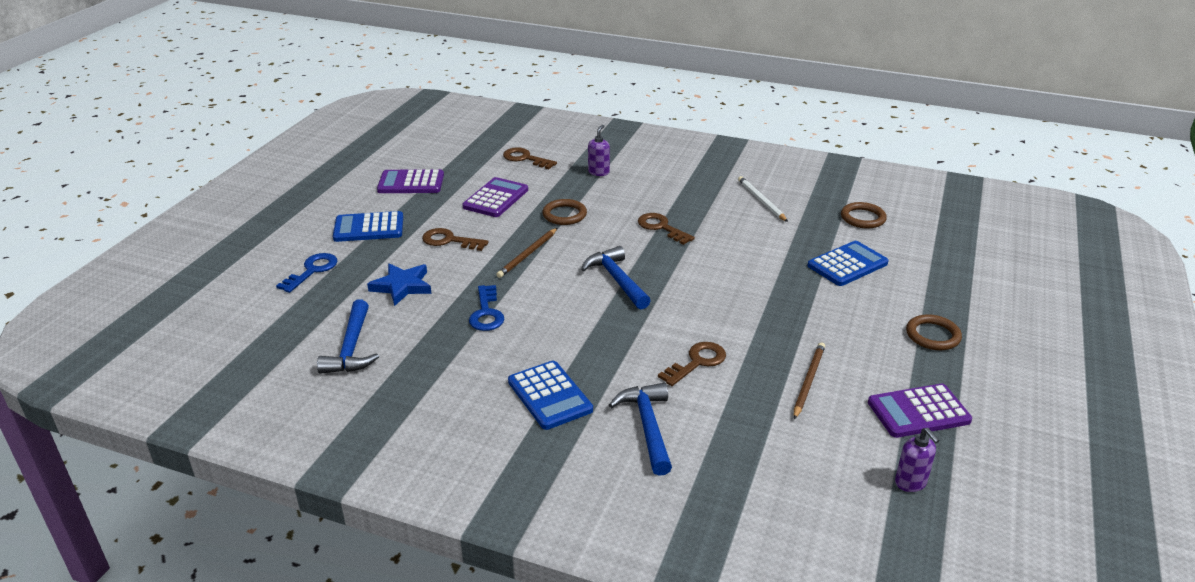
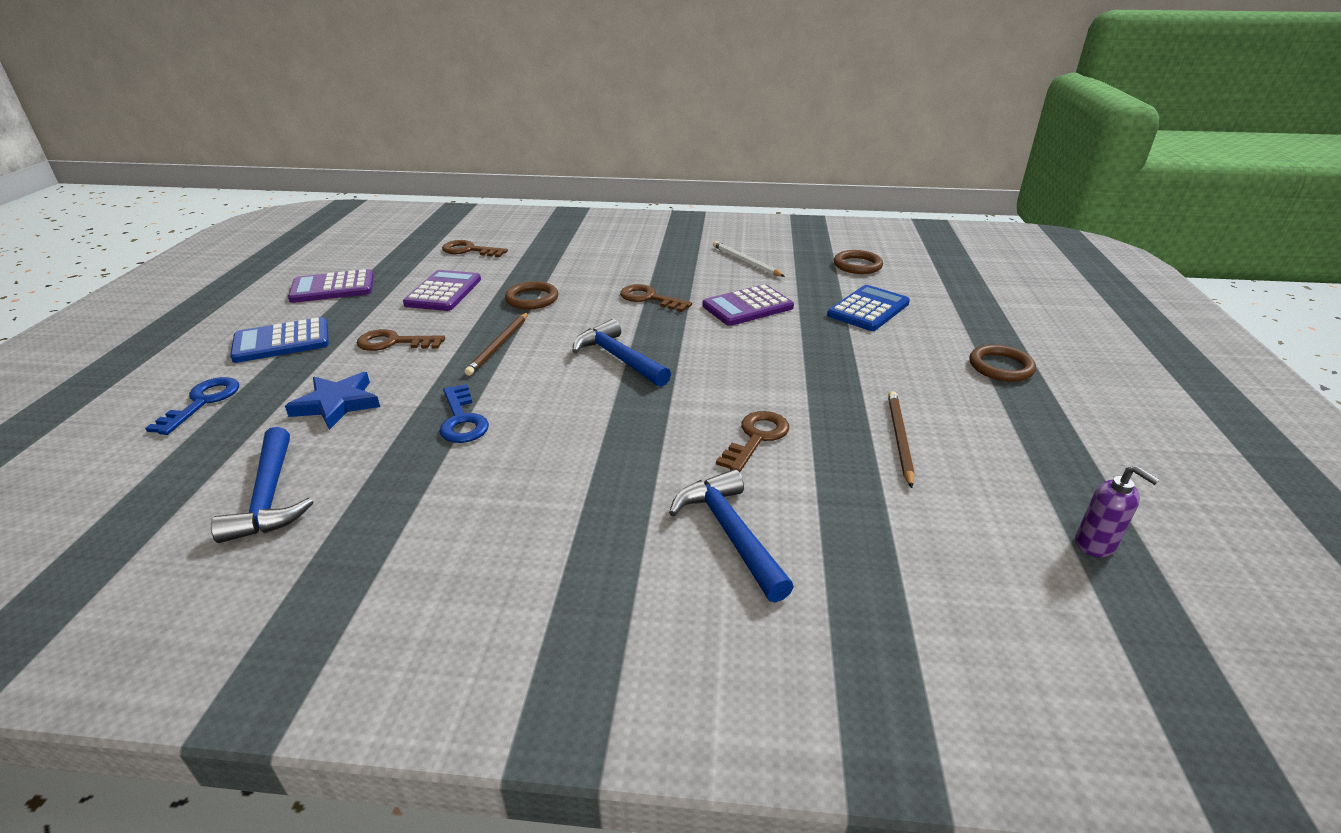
camera: 15 degrees left, 0 degrees up
(550, 396) = (580, 514): blue calculator -> none
(598, 172) = (558, 254): purple soap dispenser -> none
(918, 412) = (1043, 453): purple calculator -> purple calculator (747, 307)

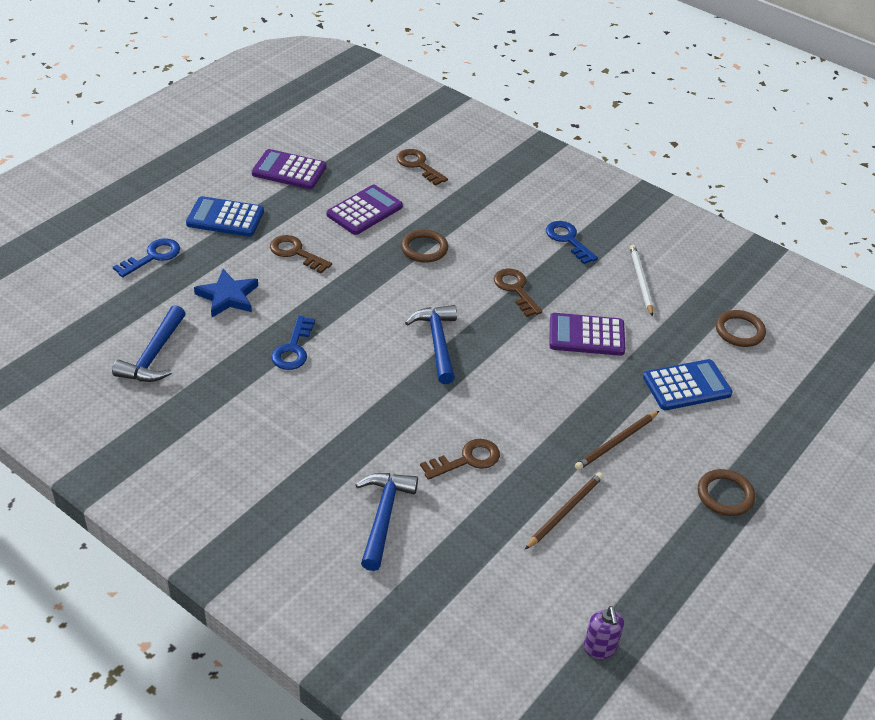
camera: 30 degrees right, 10 degrees up
(499, 345) = (364, 289): brown pencil -> brown pencil (616, 442)
(657, 256) = (568, 240): none -> blue key

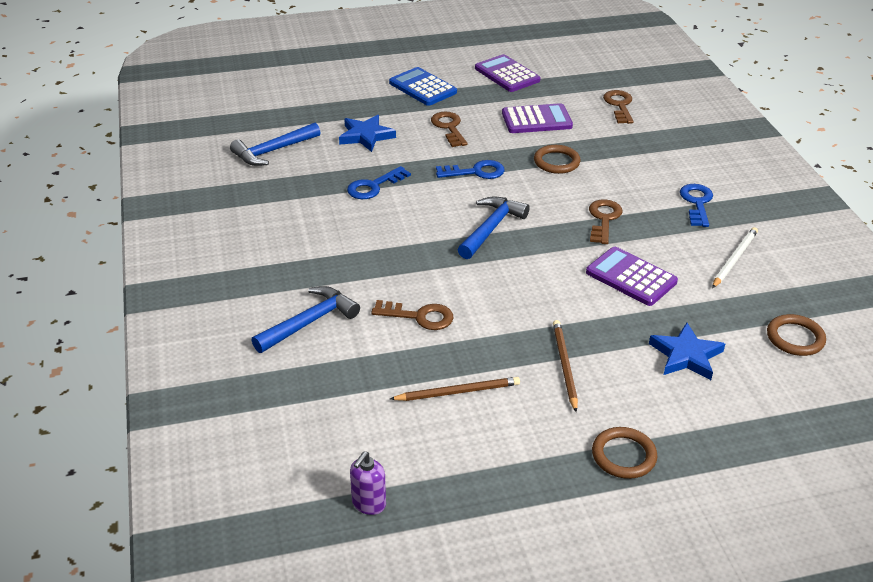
camera: 40 degrees right, 5 degrees down
(152, 257) = (343, 93): blue key -> blue key (475, 172)
(616, 442) = (564, 365): brown pencil -> brown pencil turned 90 degrees clockwise
(686, 386) = (686, 355): blue calculator -> blue star

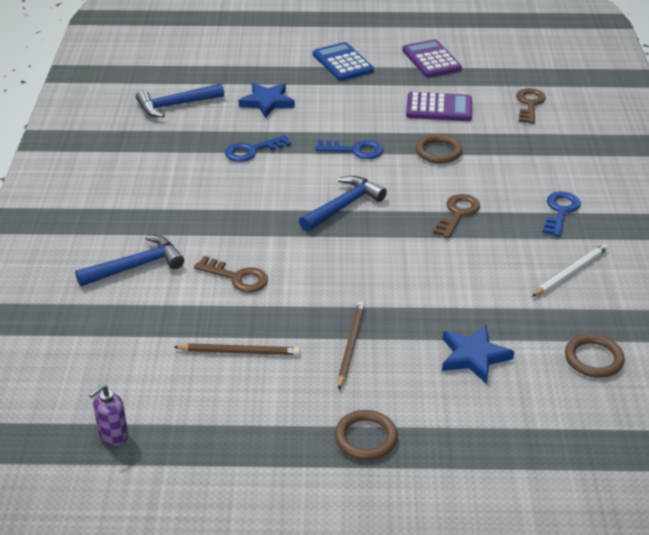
camera: 15 degrees right, 0 degrees up
(449, 127) = (349, 104): brown key -> none
(631, 277) = (456, 273): purple calculator -> none

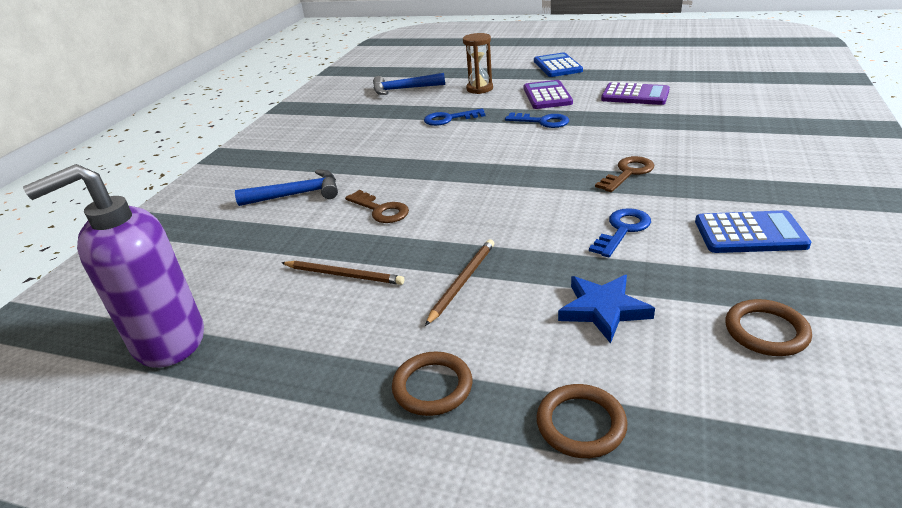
camera: 20 degrees right, 5 degrees down
(113, 435) = (168, 341): purple soap dispenser -> purple soap dispenser, size x2.40
(267, 102) = (479, 89): blue star -> brown hourglass
(343, 206) = (512, 161): blue hammer -> none
(431, 60) = (638, 65): purple calculator -> purple calculator (547, 96)
(438, 151) = (624, 125): brown ring -> brown ring (581, 424)
(529, 104) = (728, 94): brown key -> none
(560, 211) = (746, 177): blue key -> blue key (622, 230)
(571, 272) = (749, 233): white pencil -> blue calculator

